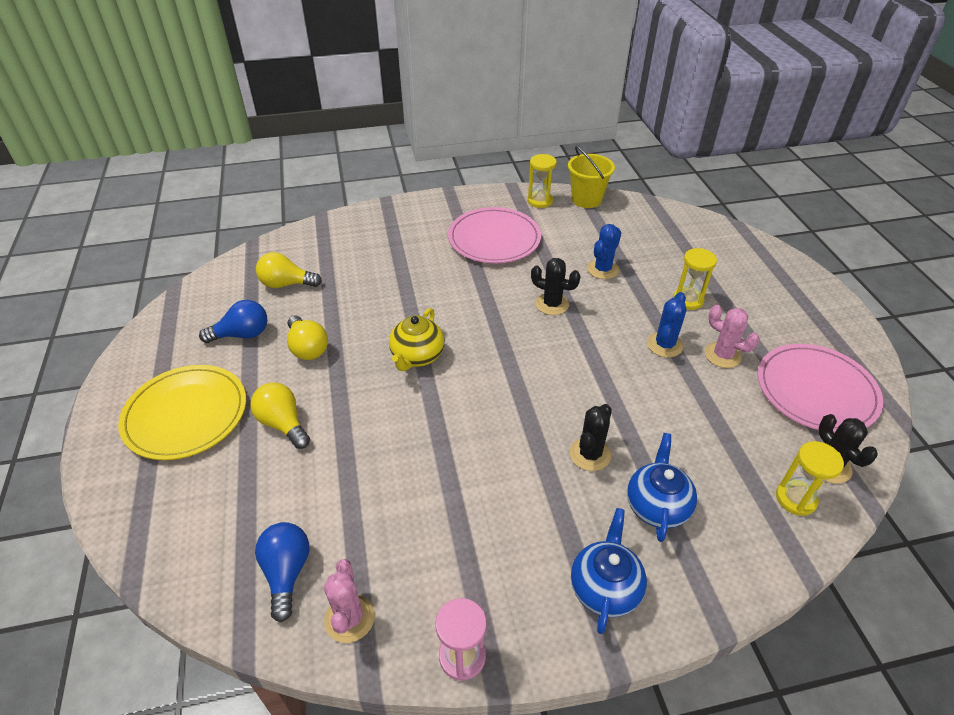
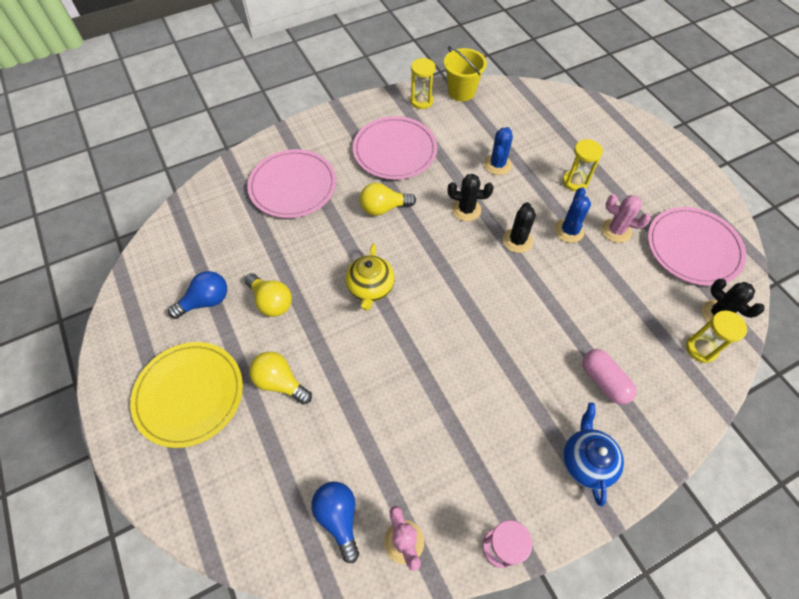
camera: 15 degrees left, 15 degrees up
(286, 284) = (225, 238): yellow light bulb -> yellow light bulb (383, 208)
(375, 251) = (293, 186): none -> pink plate
(590, 454) = (541, 348): black cactus -> black cactus (517, 240)
(657, 505) = (604, 381): blue teapot -> pink capsule

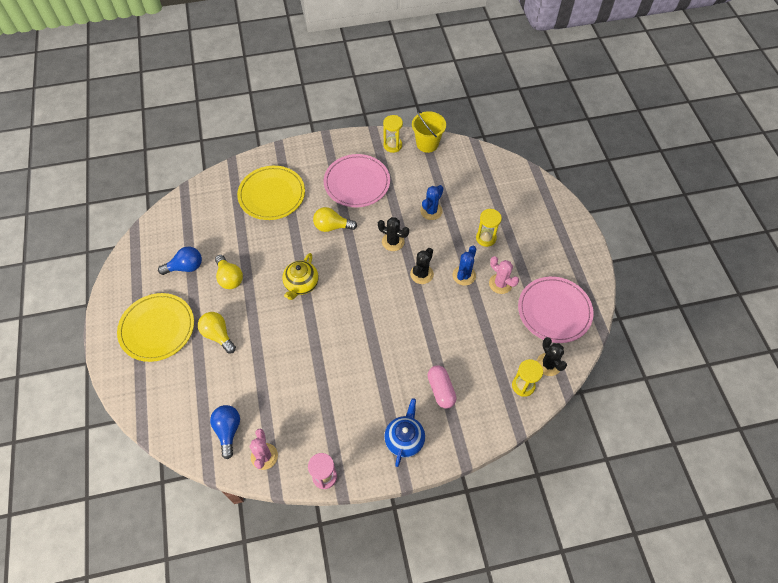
camera: 15 degrees right, 0 degrees up
(293, 186) = (272, 195): pink plate -> yellow plate

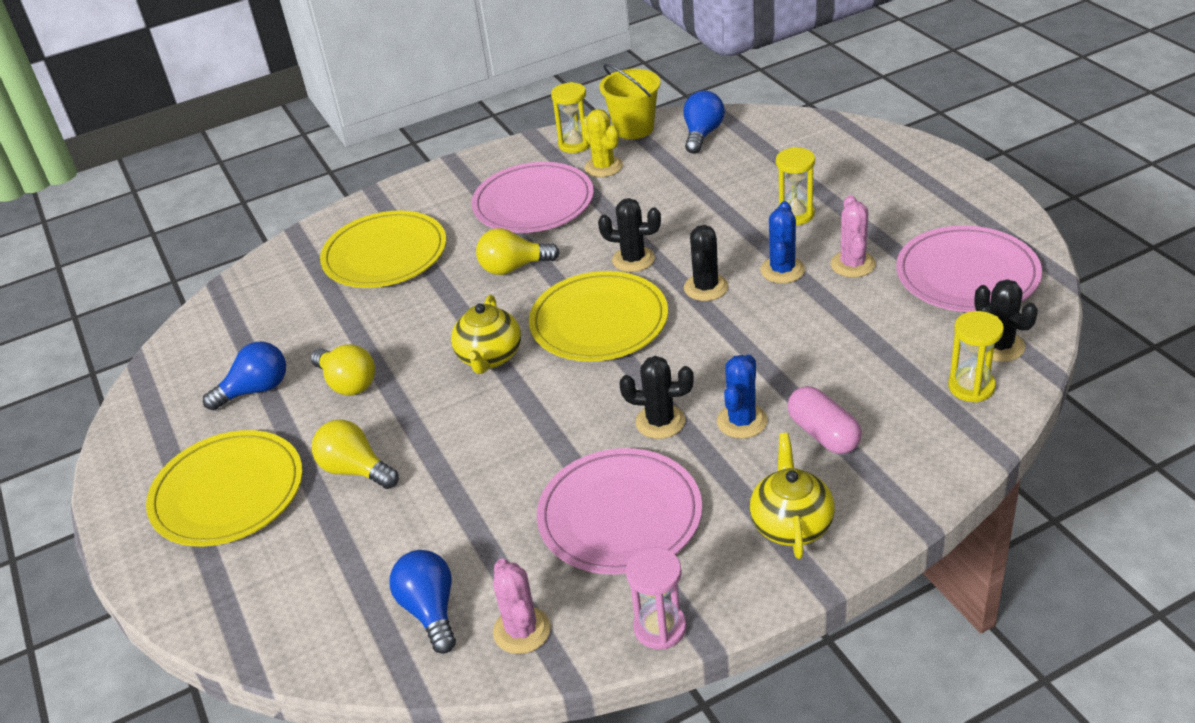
camera: 10 degrees left, 20 degrees down
(329, 406) = (620, 515): none -> pink plate
(361, 279) = (599, 321): none -> yellow plate
(367, 355) = (660, 422): none -> black cactus
(401, 168) = (603, 167): none -> yellow cactus
(404, 439) = (791, 524): blue teapot -> yellow teapot
(431, 211) = (682, 205): blue cactus -> blue cactus (742, 421)
(461, 161) = (702, 134): none -> blue light bulb
(500, 284) = (852, 264): pink cactus -> pink cactus turned 60 degrees clockwise

